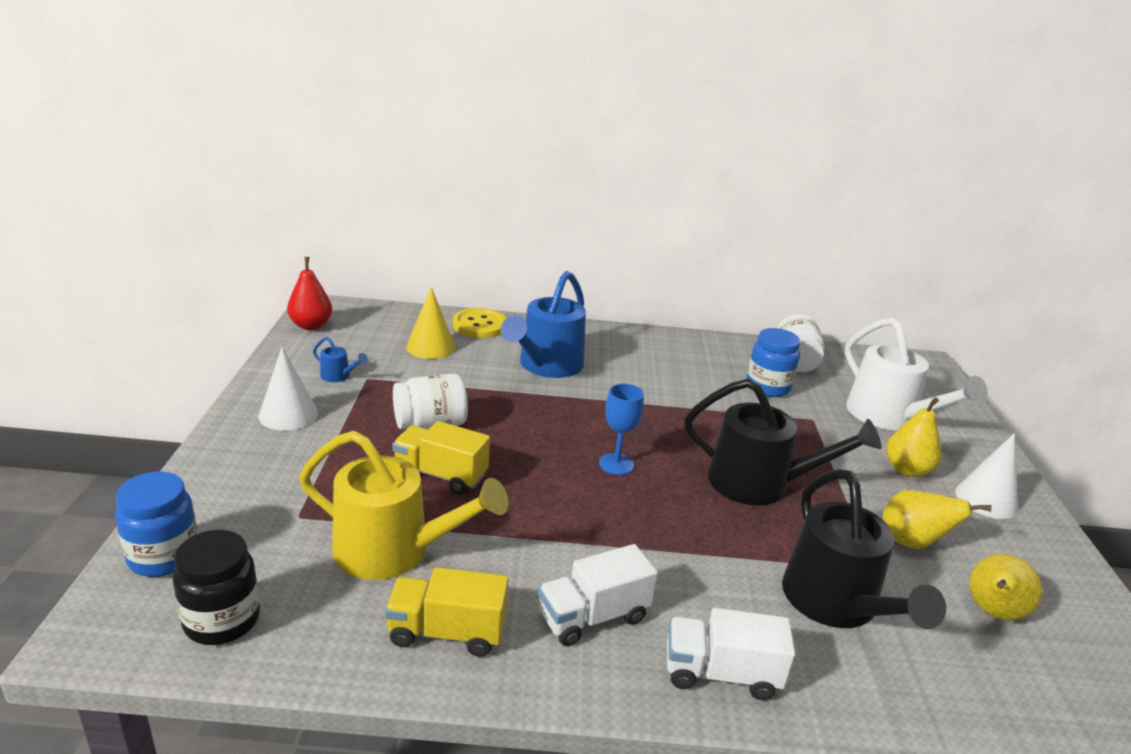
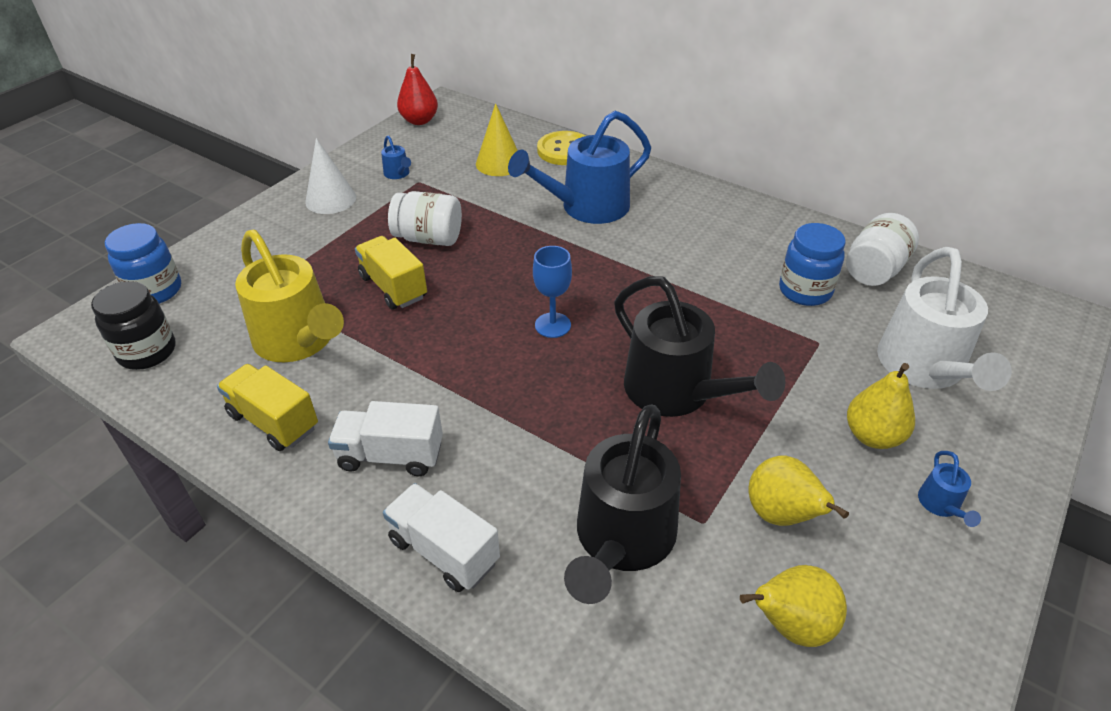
camera: 35 degrees right, 15 degrees up
(986, 499) = (941, 505): white cone -> blue watering can

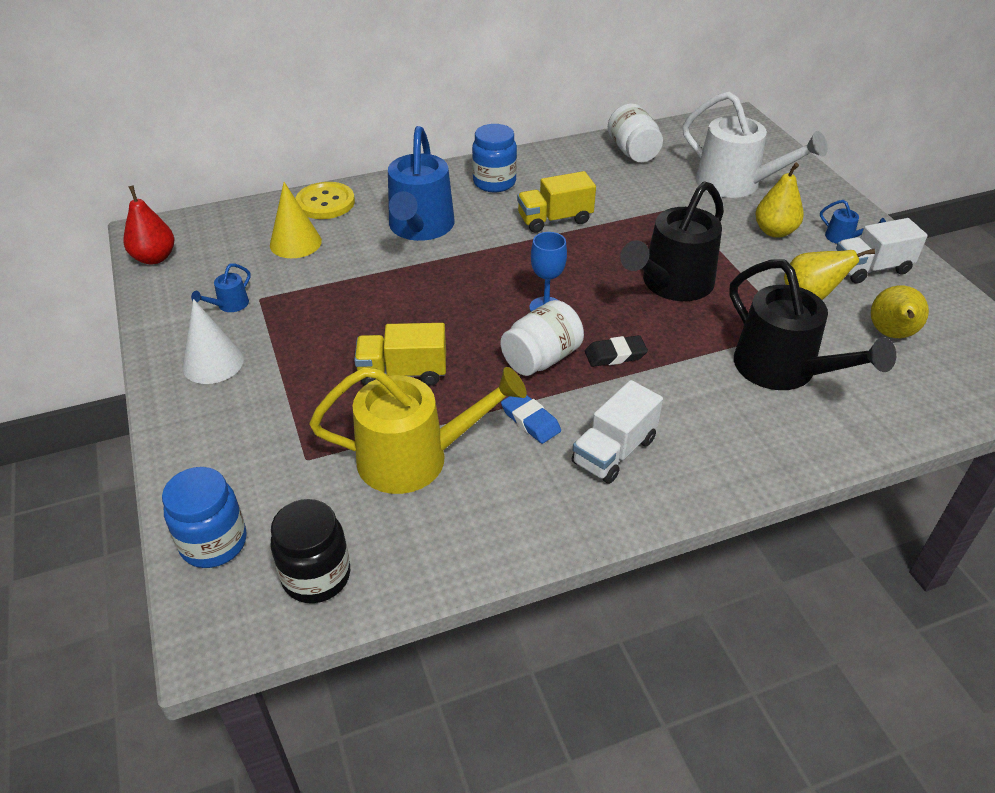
camera: 55 degrees left, 0 degrees up
(274, 421) = (510, 510): yellow truck -> yellow truck (554, 219)
(392, 384) = (530, 420): none -> blue eraser
(398, 174) = (229, 305): blue watering can -> blue watering can turned 120 degrees clockwise
(429, 238) = (356, 326): white jar -> white jar (541, 359)
(444, 551) = (734, 459): white truck -> white truck (871, 269)
(527, 399) = (615, 355): none -> black eraser
(677, 392) = (672, 285): black watering can -> black watering can turned 135 degrees clockwise
(805, 291) = (625, 186): blue jar -> blue jar (494, 182)

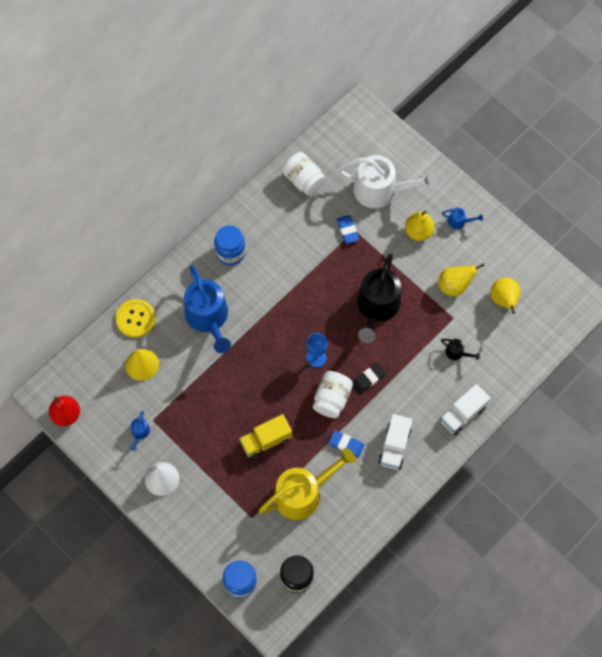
camera: 25 degrees left, 25 degrees up
(554, 219) = (285, 275): yellow truck -> none
(668, 204) = (347, 230): none -> blue eraser
(784, 370) = (457, 353): black watering can -> black watering can, size x0.41
(871, 269) = (481, 245): white truck -> white truck (462, 414)

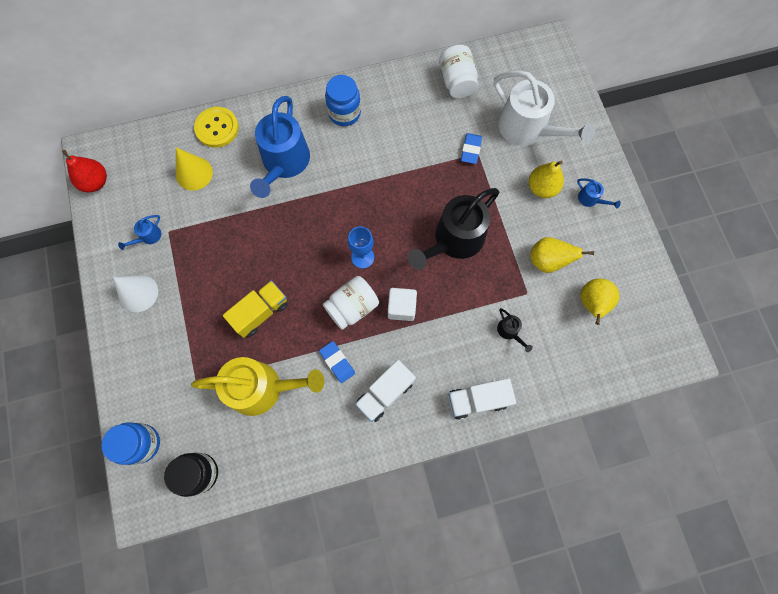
camera: 30 degrees right, 5 degrees up
(266, 441) = (260, 312): yellow truck -> yellow truck turned 135 degrees clockwise
(368, 379) = (401, 307): black eraser -> white cube

